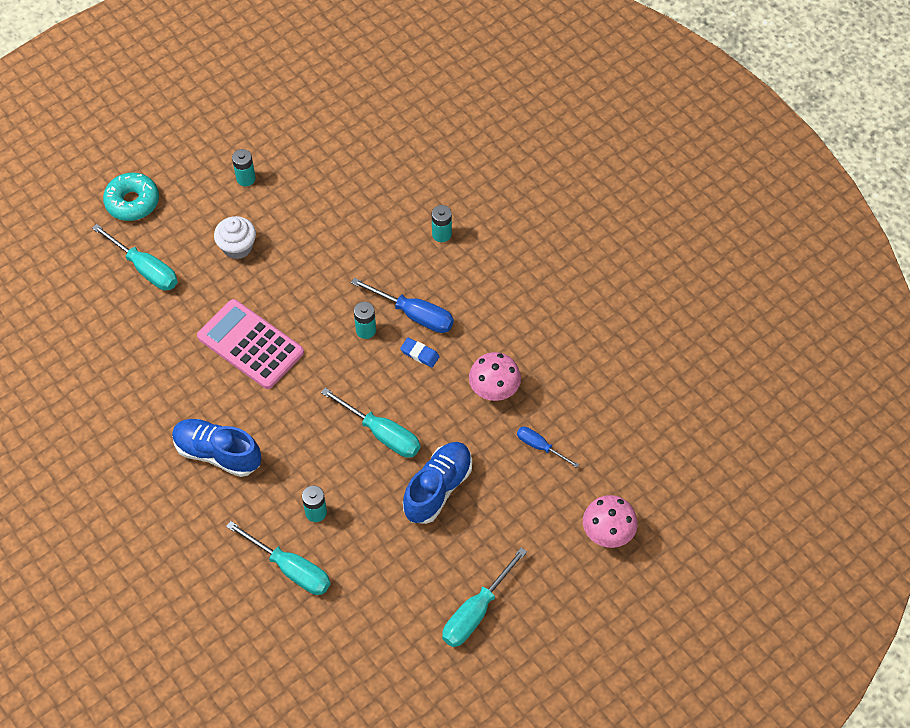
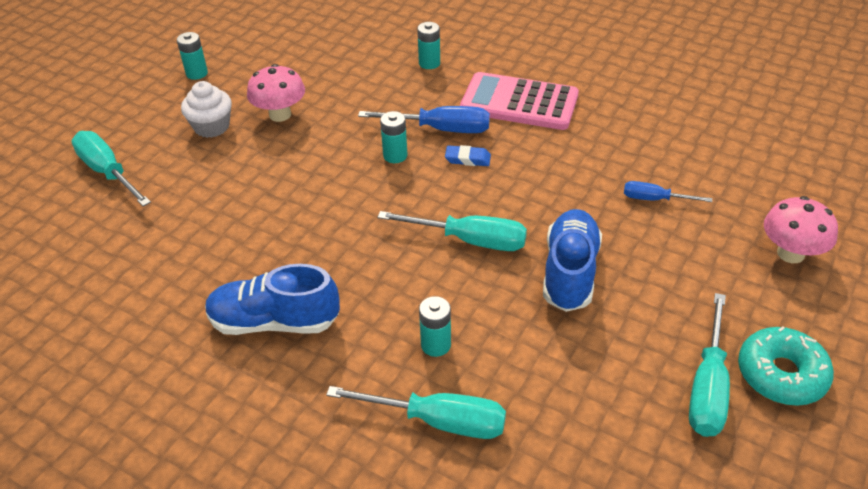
camera: 20 degrees left, 15 degrees down
(132, 202) = (72, 121): turquoise donut -> turquoise donut (781, 374)
(145, 269) = (108, 172): turquoise screwdriver -> turquoise screwdriver turned 150 degrees counterclockwise
(250, 345) = (266, 204): pink calculator -> pink calculator (519, 102)
(494, 389) = (569, 165): pink mushroom -> pink mushroom (280, 114)

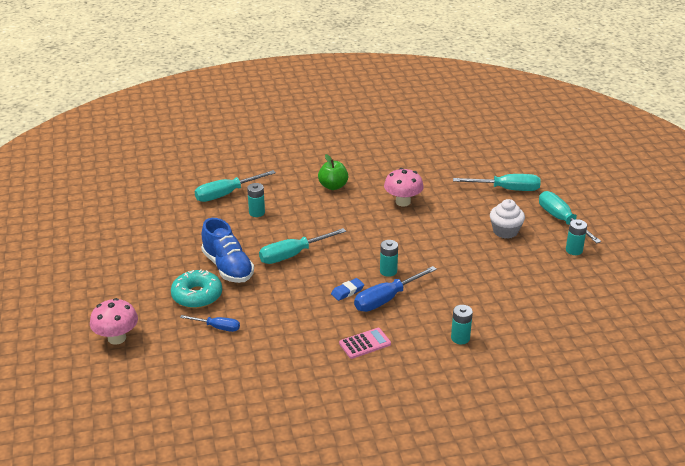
camera: 135 degrees right, 10 degrees down
(274, 322) = (333, 186): blue shoe -> green apple
(280, 114) = (485, 256): pink mushroom -> pink mushroom (403, 202)
(519, 102) = (365, 344): pink calculator -> pink calculator, size x0.51
(654, 199) = (217, 327): blue screwdriver -> blue screwdriver turned 45 degrees clockwise
(708, 387) = (123, 257): turquoise screwdriver -> turquoise screwdriver (561, 220)
(781, 374) = (92, 278): turquoise donut -> turquoise donut (197, 296)

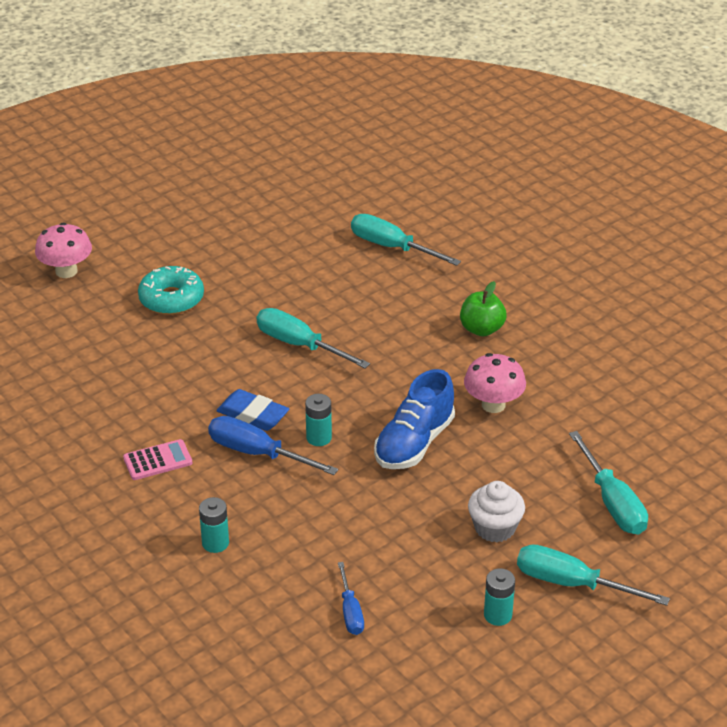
camera: 65 degrees right, 5 degrees up
(217, 327) = (123, 334): blue screwdriver -> blue screwdriver (350, 611)
(228, 267) = (239, 302): blue shoe -> blue shoe (414, 443)
(257, 212) = (369, 285): turquoise battery -> none
(347, 291) = (253, 414): blue eraser -> blue eraser, size x1.54
(365, 344) = (157, 460): pink calculator -> pink calculator turned 60 degrees counterclockwise
(561, 220) = (572, 583): turquoise screwdriver -> turquoise screwdriver turned 105 degrees counterclockwise

